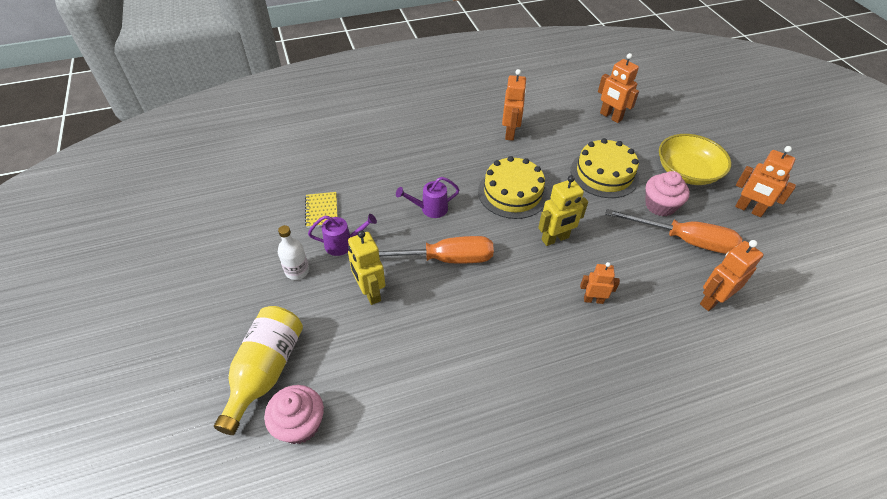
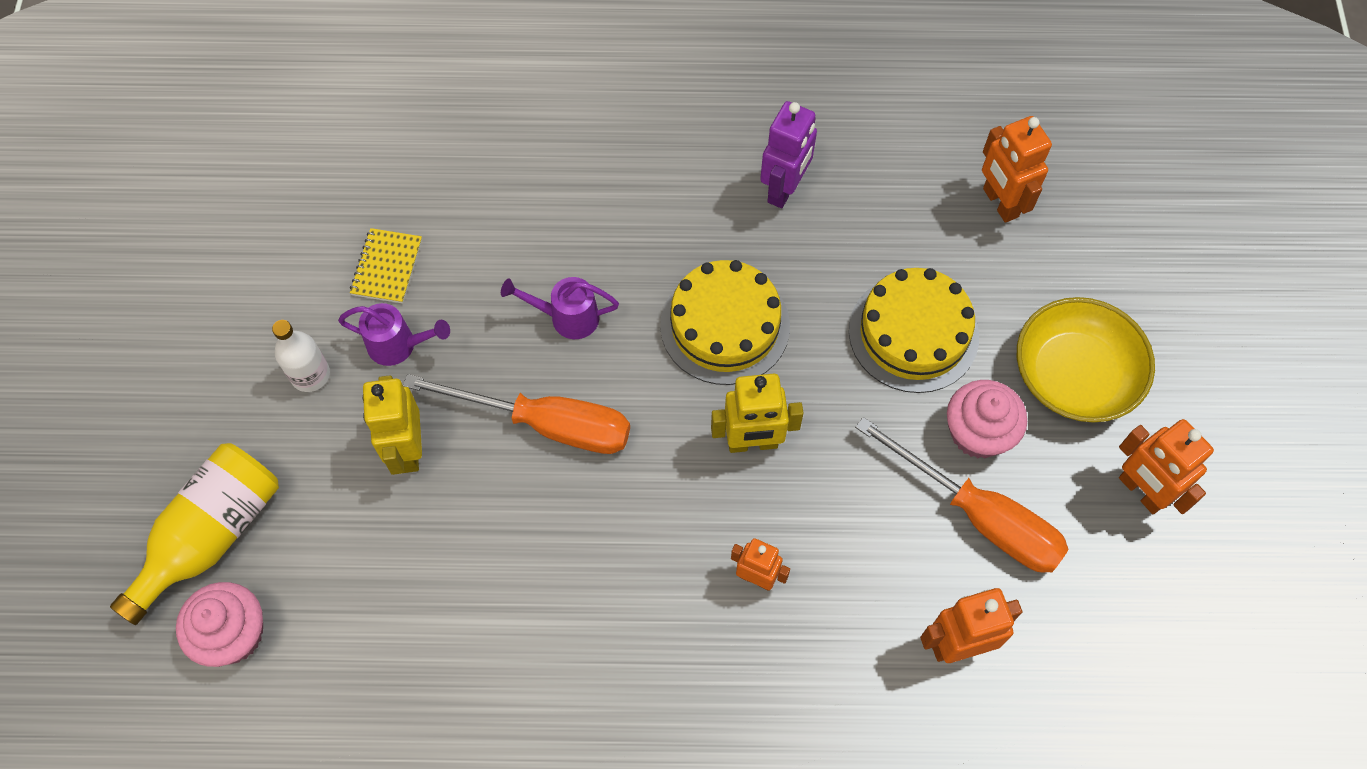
camera: 20 degrees right, 15 degrees up
(510, 133) = (784, 189): orange robot -> purple robot

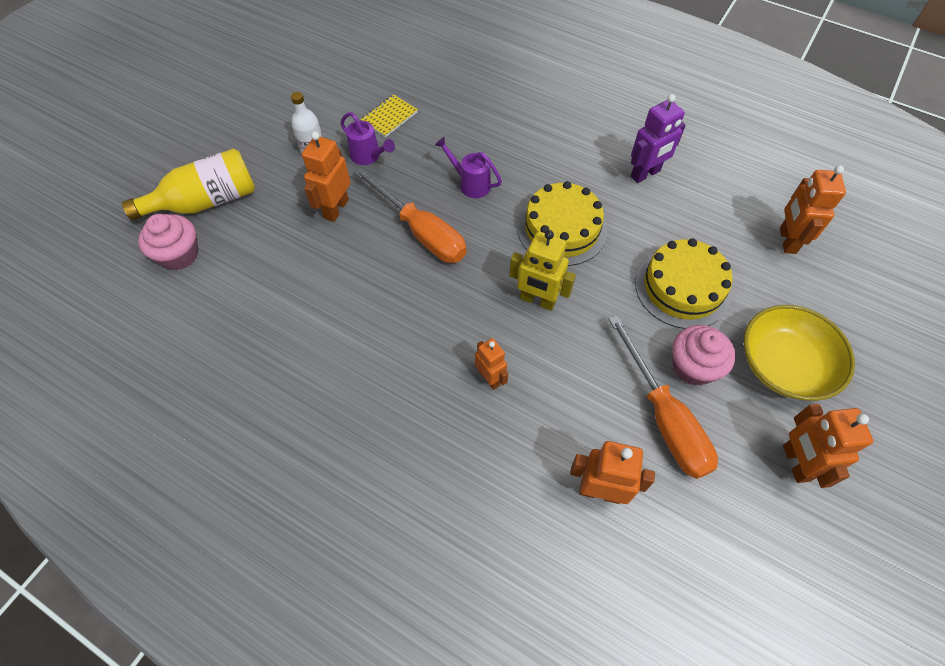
camera: 30 degrees right, 5 degrees down
(407, 450) = (336, 209): yellow robot -> orange robot

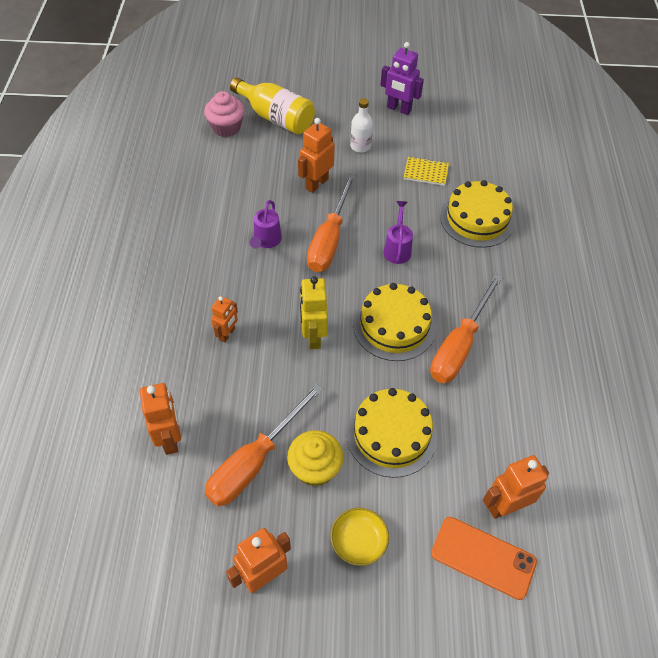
camera: 60 degrees right, 5 degrees down
(336, 209) = (316, 183): orange robot -> orange robot turned 45 degrees counterclockwise
(368, 156) = (377, 178): purple watering can -> purple watering can (266, 241)
(474, 110) = (477, 219): none -> yellow cake
(610, 192) = (459, 345): none -> orange screwdriver
(645, 174) = (500, 364): purple robot -> purple robot (398, 109)
(693, 366) = (315, 468): pink cupcake -> yellow cupcake
(784, 365) = (358, 541): yellow bowl -> yellow bowl, size x0.57
(829, 279) = (483, 557): none -> orange phone

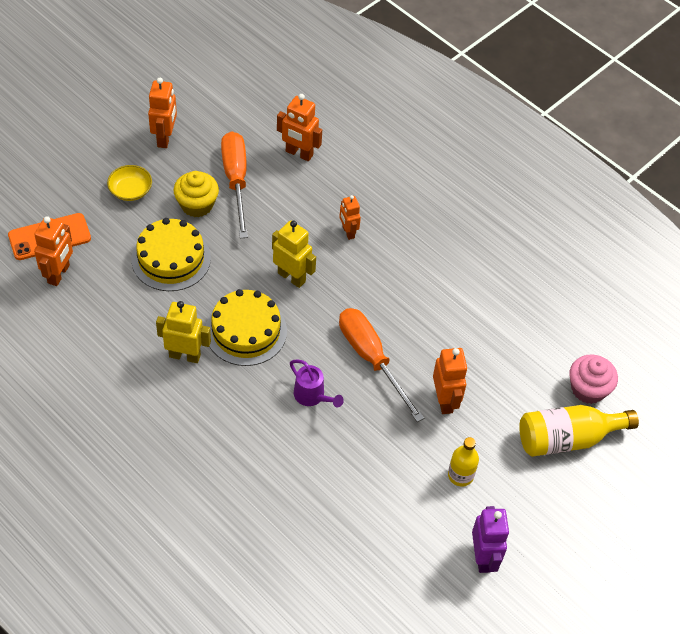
camera: 130 degrees right, 0 degrees up
(266, 241) = (413, 316): purple watering can -> none
(360, 146) = (460, 475): white bottle -> yellow bottle
(398, 109) = (483, 557): purple robot -> purple robot turned 105 degrees clockwise
(426, 172) = (374, 498): yellow notebook -> none
(459, 345) = (185, 355): orange screwdriver -> yellow robot
(477, 219) = (280, 485): yellow cake -> none

